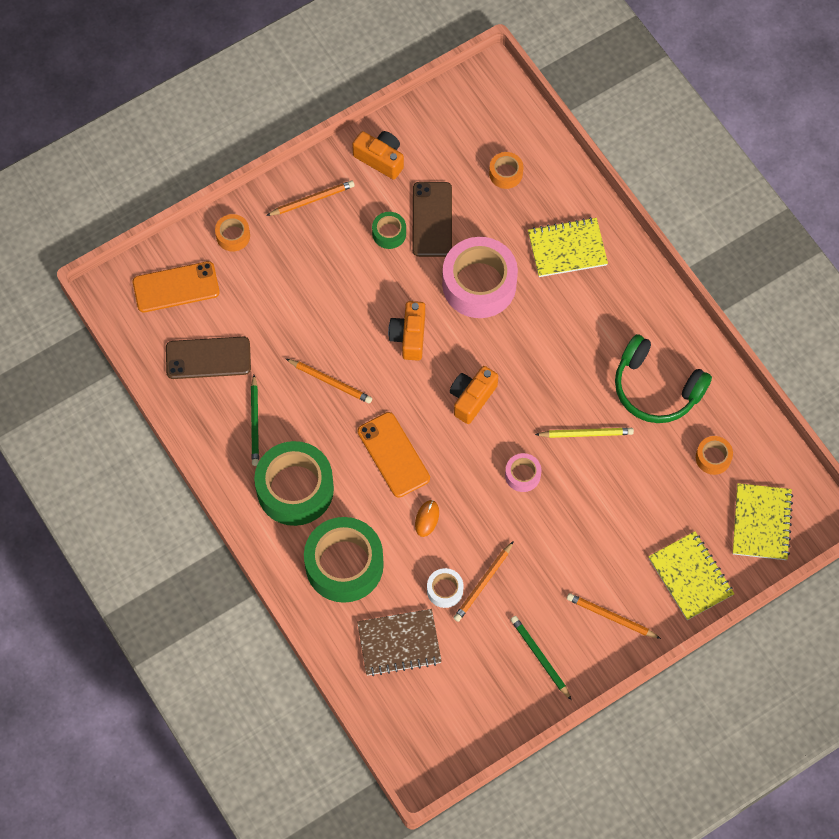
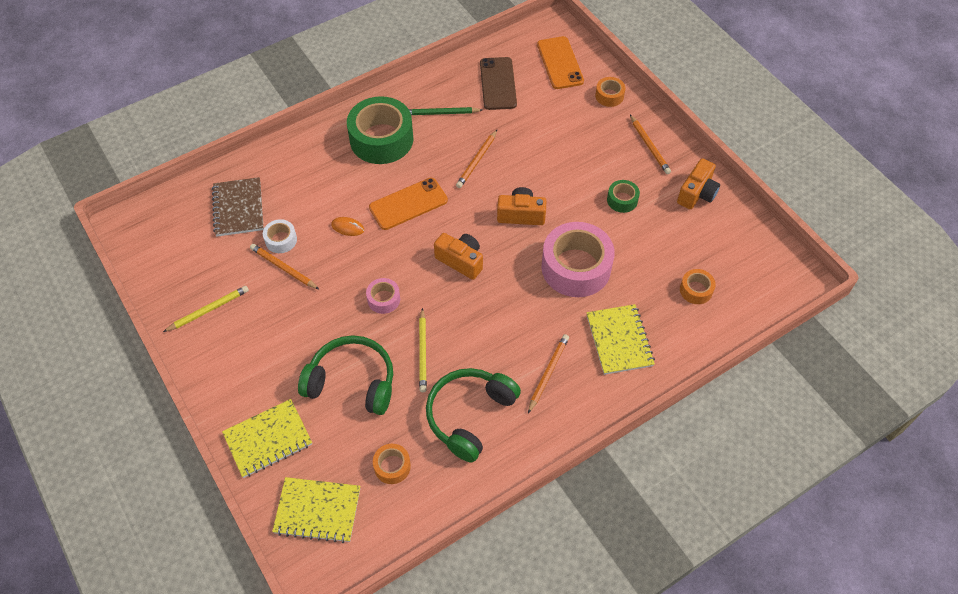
camera: 90 degrees right, 10 degrees down
(344, 565) = (312, 171): green tape -> none
(432, 219) = (639, 232): brown phone -> none
(540, 657) = (208, 310): green pencil -> yellow pencil
(611, 617) = (237, 368): orange pencil -> orange pencil (548, 373)
(623, 501) = (352, 382): none -> green headphones

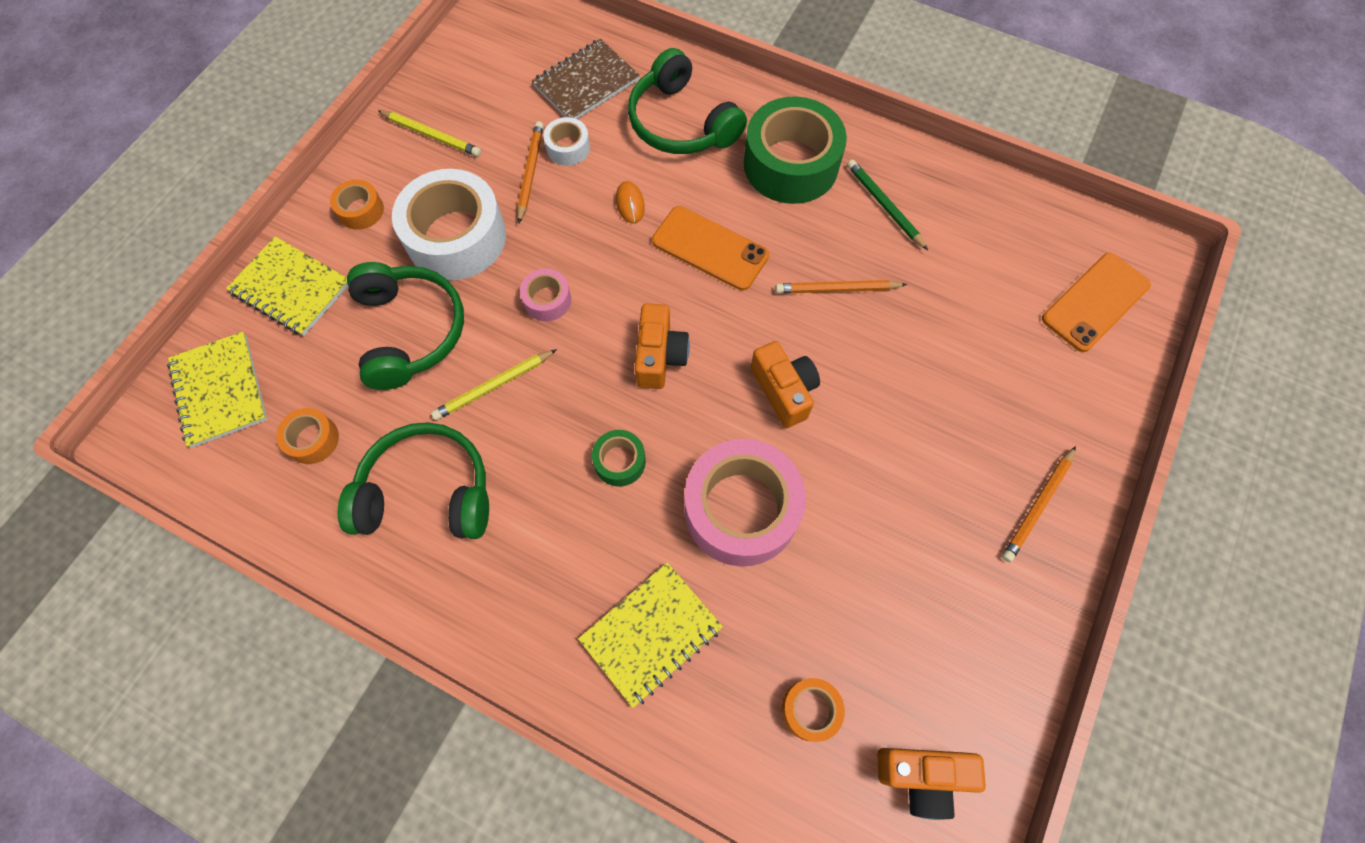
camera: 60 degrees right, 10 degrees up
(301, 328) = (456, 237): none -> white tape
(310, 175) = (681, 123): none -> green headphones
(498, 84) = (990, 245): brown phone -> none
(548, 373) = (543, 560): orange pencil -> none
(609, 96) = (1089, 400): orange tape -> orange tape (361, 210)
(622, 200) = (905, 515): green tape -> green tape (619, 461)
(697, 193) = (999, 624): orange camera -> orange camera (922, 776)

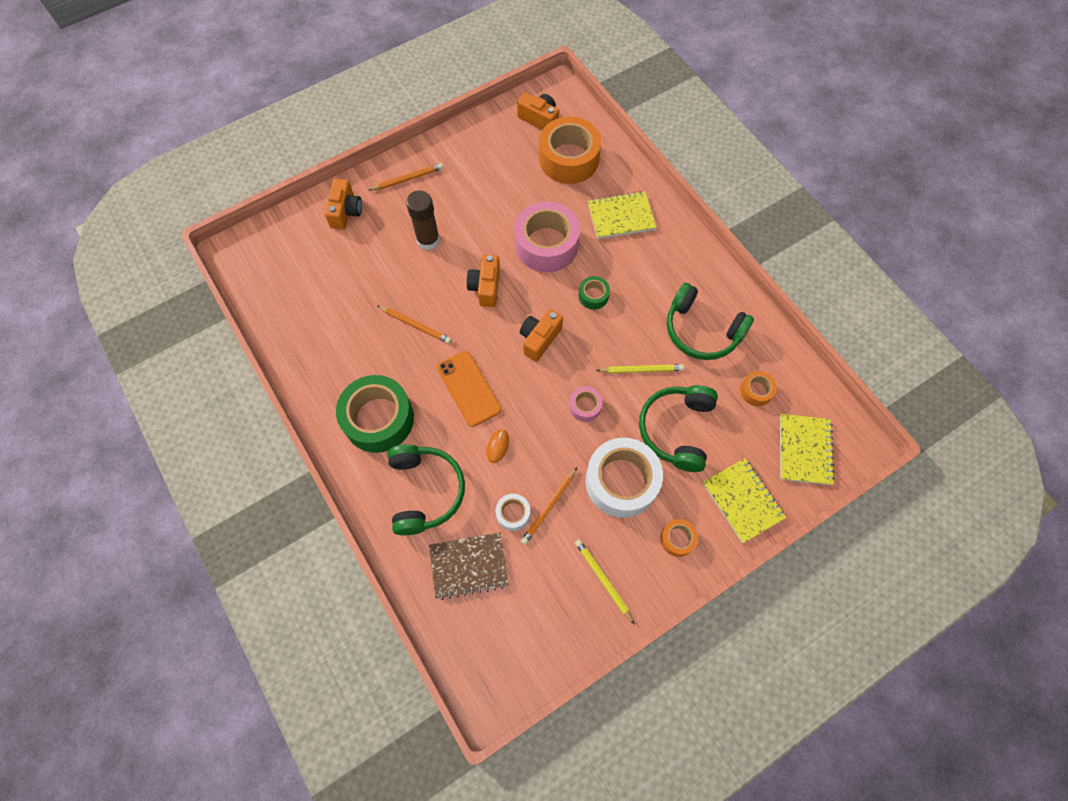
camera: 150 degrees left, 0 degrees up
(810, 710) = (569, 159): orange tape -> orange tape, size x2.16
(884, 206) = (346, 360): green pencil -> none
(920, 418) = (428, 240): none -> brown glue stick
(1072, 397) = (346, 212): none -> orange camera
(1095, 302) = (287, 247): orange phone -> none

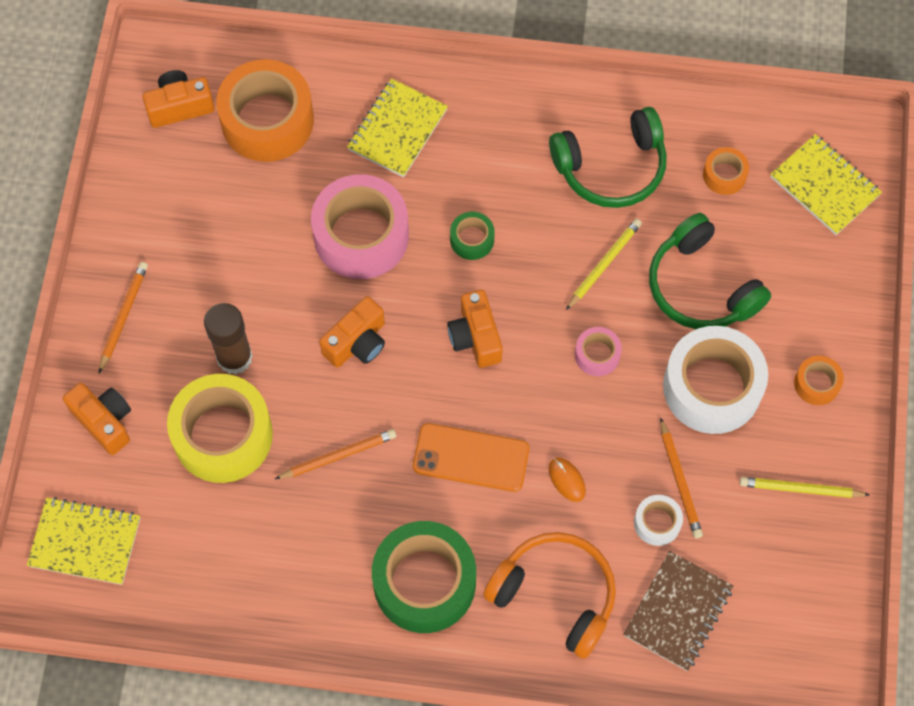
camera: 50 degrees left, 0 degrees up
(382, 266) = (223, 435): none -> yellow tape
(425, 491) = (555, 595): green headphones -> orange headphones
(485, 287) = (357, 343): orange camera -> orange camera turned 90 degrees counterclockwise
(742, 500) = (828, 289): yellow notebook -> yellow notebook (85, 542)

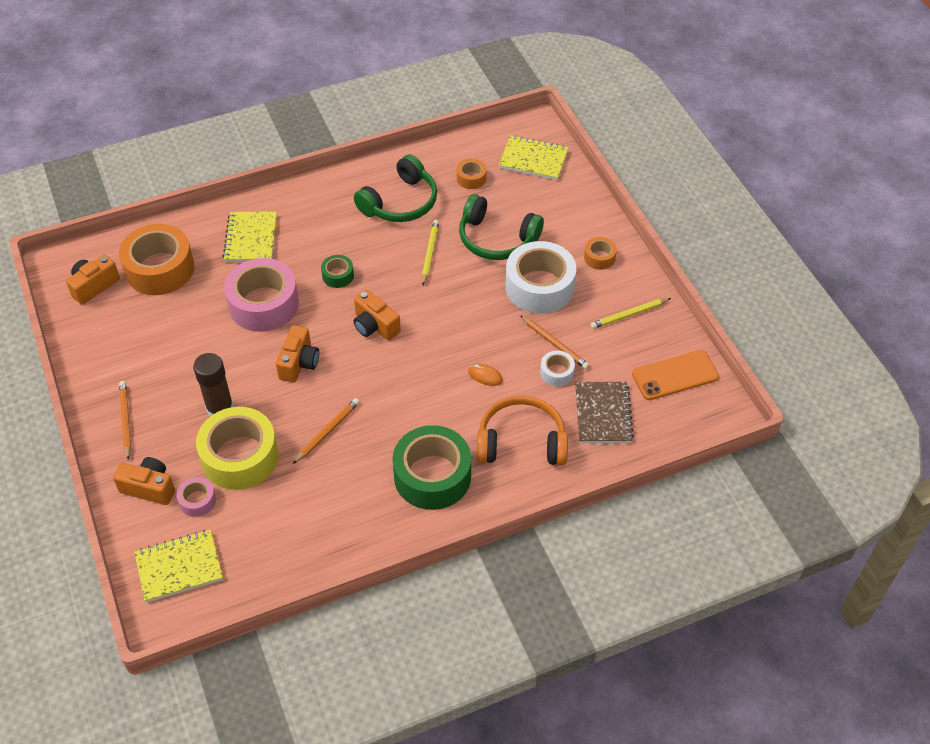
camera: 30 degrees left, 15 degrees down
(471, 457) = (416, 392): orange phone -> orange phone (675, 375)
(597, 355) = (458, 301): pink tape -> pink tape (197, 501)

